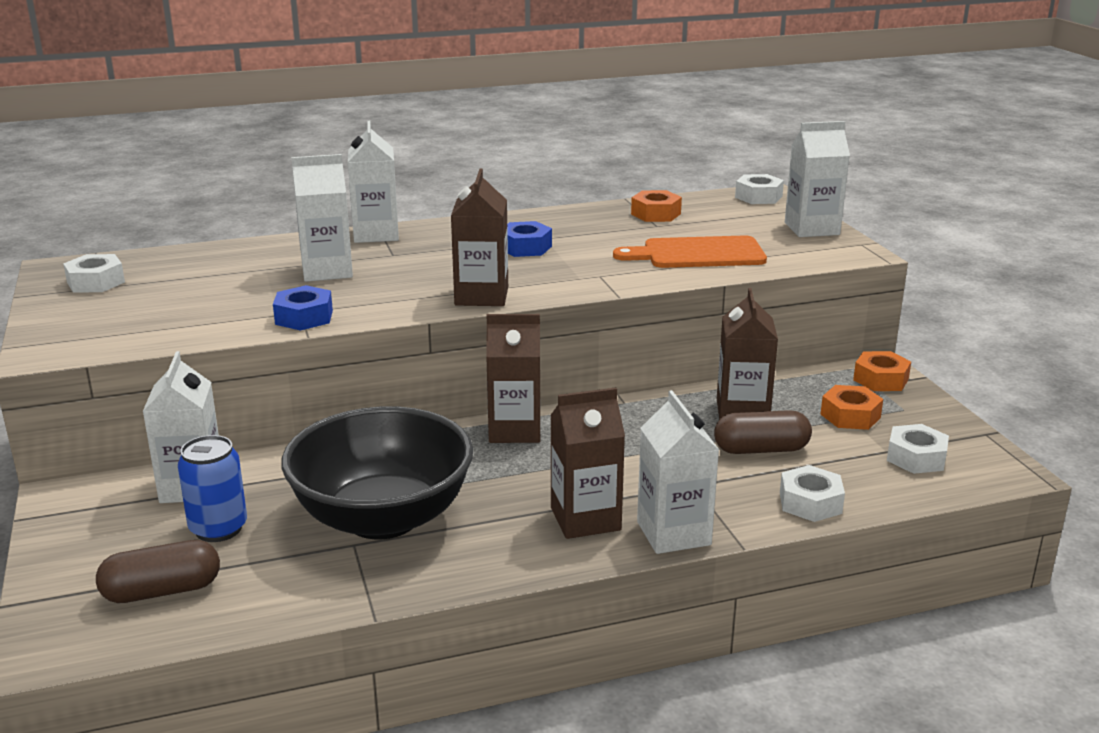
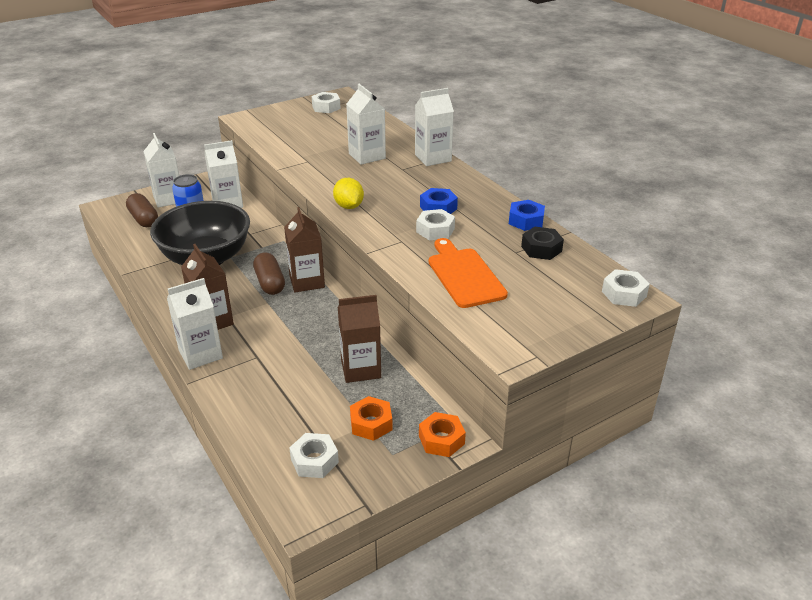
camera: 75 degrees right, 10 degrees up
(304, 317) = (300, 163): blue nut -> blue nut (526, 221)
(481, 296) = (349, 206): brown carton -> yellow lemon
(655, 214) = (541, 249): orange nut -> black nut
(761, 449) = (307, 381): brown capsule -> brown capsule (270, 283)
(810, 503) = (242, 408): white nut -> white nut (435, 230)
(811, 229) = (558, 327): white carton -> white carton (168, 199)

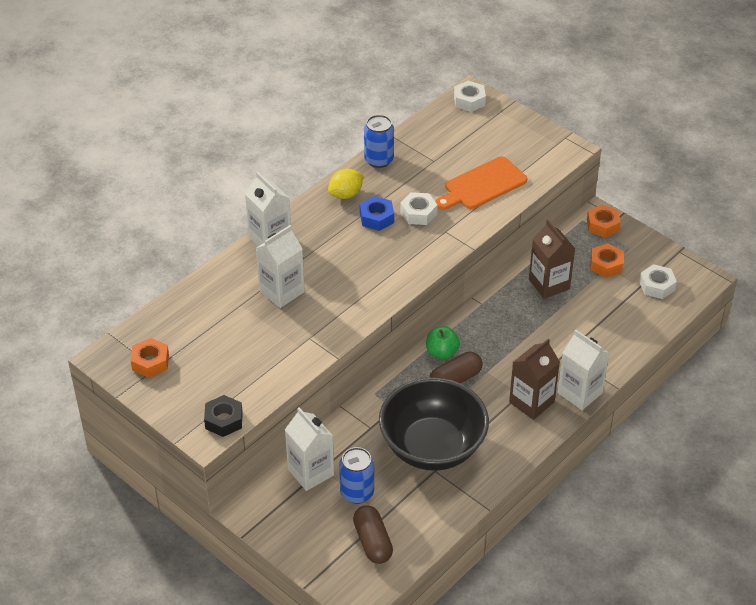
camera: 105 degrees left, 10 degrees up
(144, 219) = (372, 542): brown capsule -> brown capsule turned 60 degrees counterclockwise
(168, 199) = (317, 538): white carton -> none
(307, 281) = (442, 352): brown carton -> green apple
(326, 107) = (150, 362): white nut -> orange nut
(349, 206) = (397, 280): yellow lemon -> yellow lemon (346, 194)
(526, 221) = (379, 160): blue nut -> blue can
(541, 249) = (423, 147): black nut -> black nut (224, 420)

